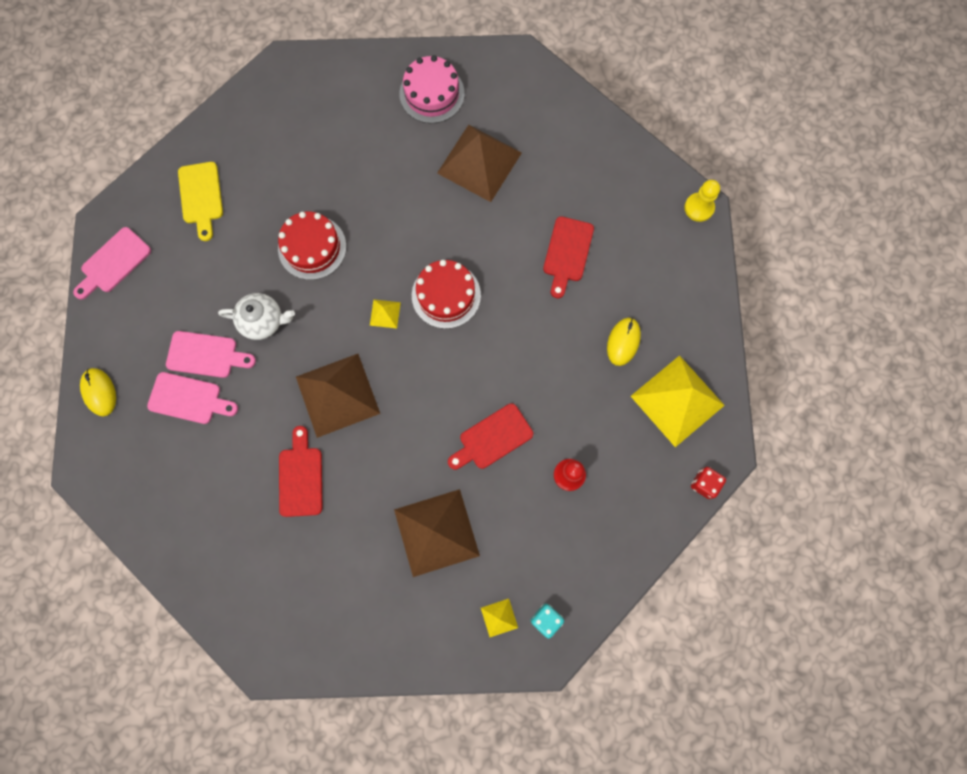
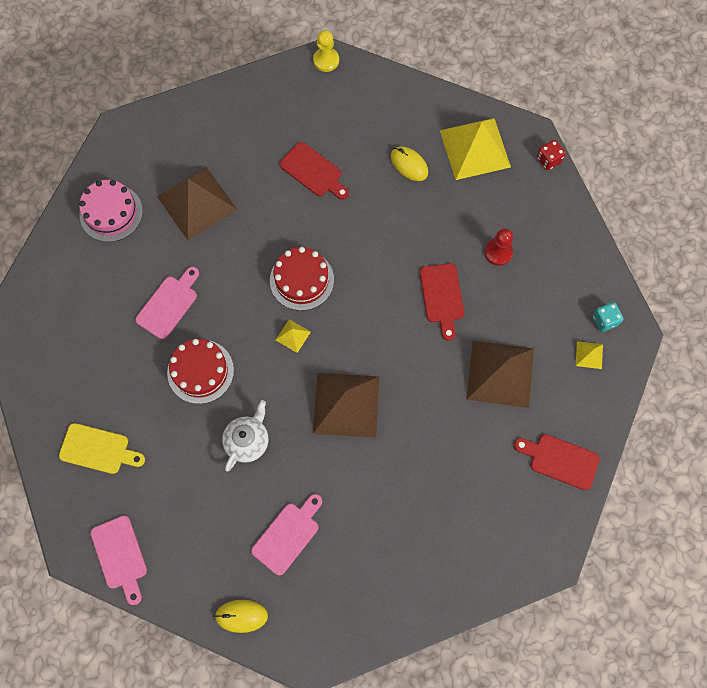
camera: 65 degrees left, 5 degrees down
(206, 355) = (254, 504): pink cutting board -> pink cutting board (169, 304)
(301, 477) = (404, 465): red cutting board -> red cutting board (560, 460)

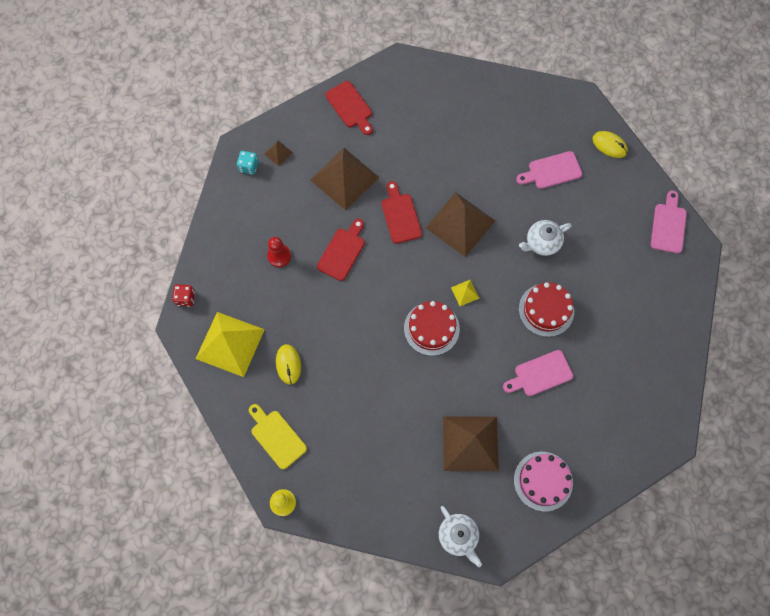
camera: 145 degrees left, 0 degrees up
(98, 449) = (648, 302): yellow cutting board -> yellow cutting board (276, 436)
(160, 125) = (458, 536): none -> white teapot
(313, 172) = (364, 408): red cutting board -> red cutting board (400, 215)
(589, 355) = (278, 153): yellow pyramid -> brown pyramid

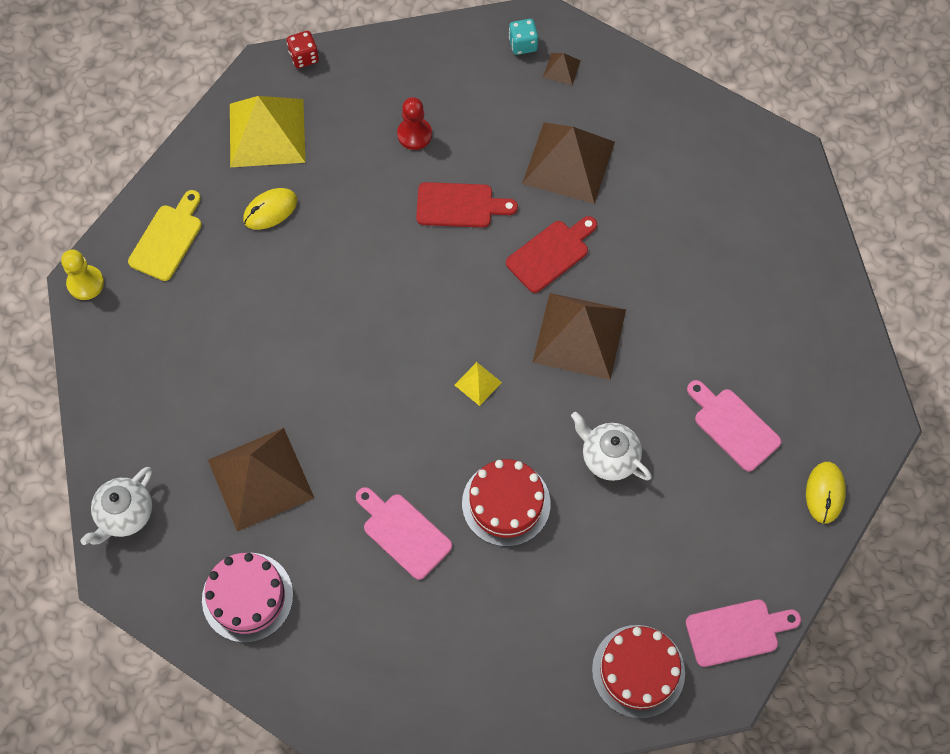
camera: 65 degrees right, 5 degrees down
(350, 107) = (681, 123): red cutting board -> none
(431, 328) = (403, 362): red cake -> red cake (638, 671)

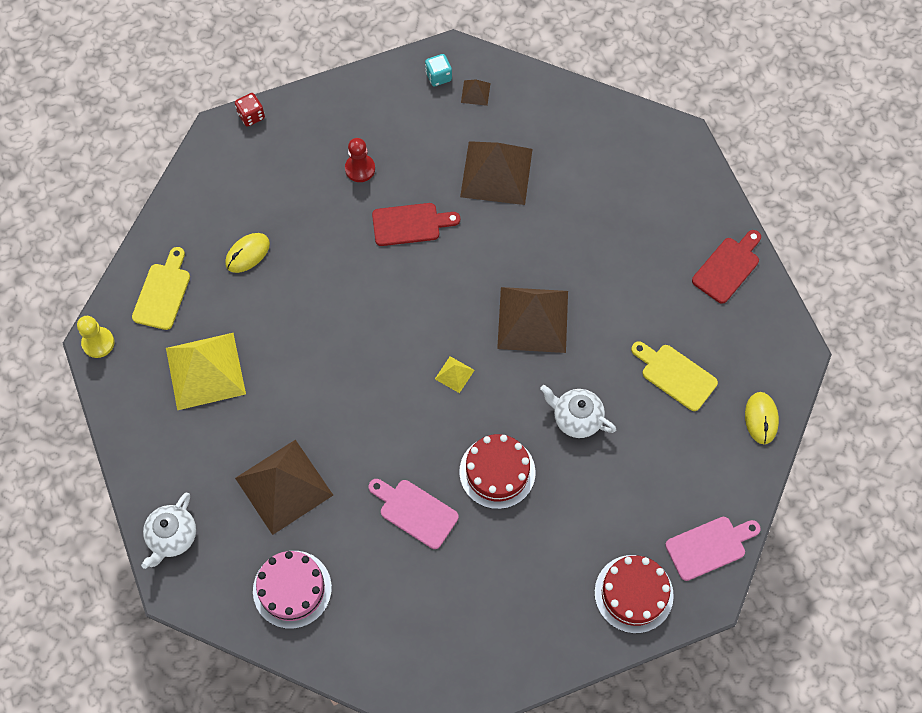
camera: 10 degrees left, 0 degrees up
(267, 132) = (231, 186): yellow pyramid -> yellow pyramid (205, 370)
(551, 254) = (496, 253): red cutting board -> red cutting board (728, 267)
(733, 426) = (675, 375): pink cutting board -> yellow cutting board

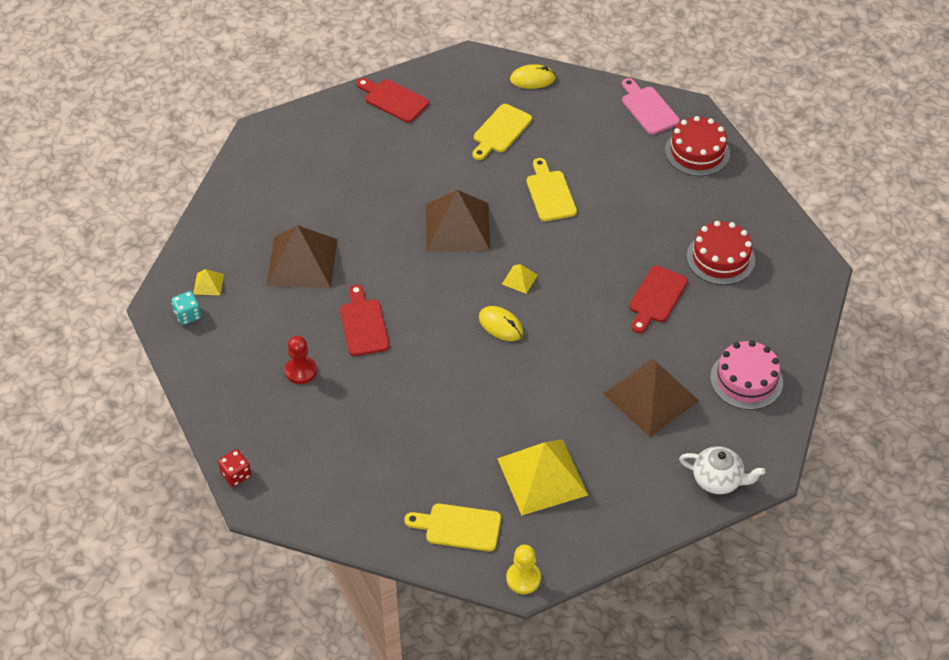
camera: 95 degrees left, 15 degrees down
(247, 254) = (406, 457): yellow mouse -> yellow mouse (500, 325)
(415, 511) = (656, 297): pink cutting board -> red cutting board
(475, 93) = (208, 284): brown pyramid -> yellow pyramid
(497, 472) = (609, 243): red cake -> red cake (720, 258)
(576, 418) = (550, 193): white teapot -> yellow cutting board

